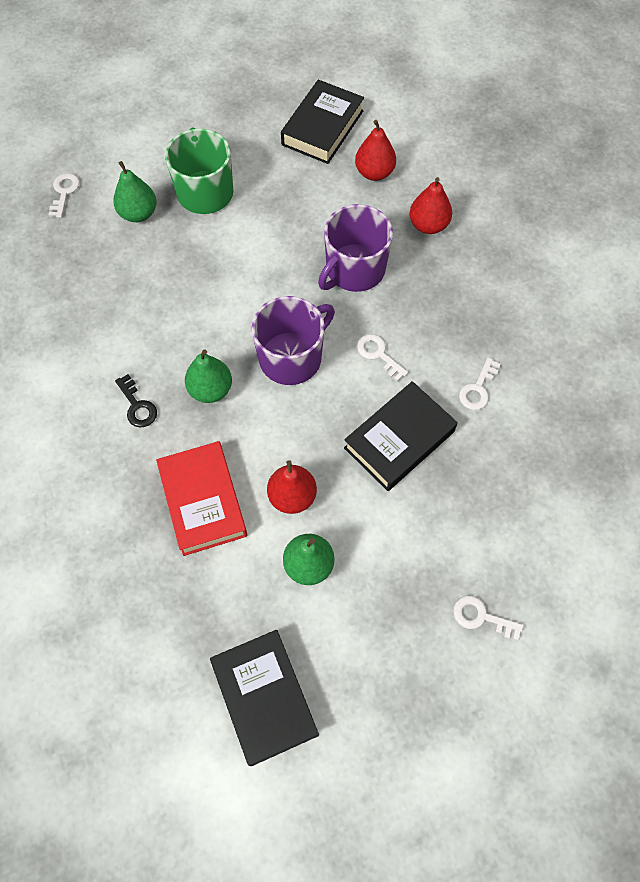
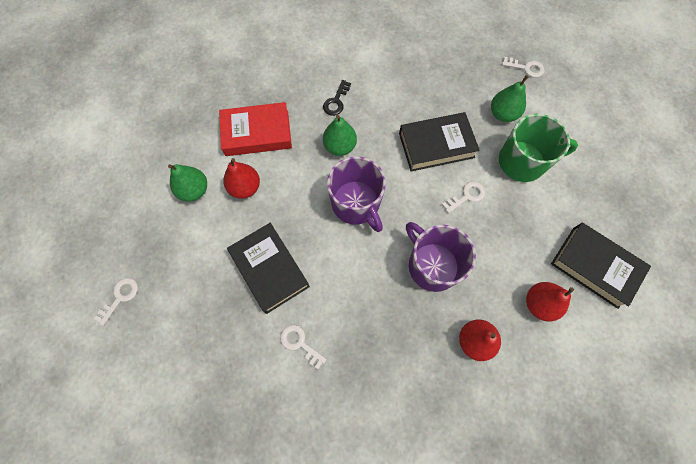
camera: 100 degrees right, 5 degrees up
(137, 406) = (336, 101): black key -> black key turned 45 degrees counterclockwise
(264, 698) = (121, 153): black book -> black book (436, 145)
(378, 354) = (347, 268): white key -> white key (467, 196)

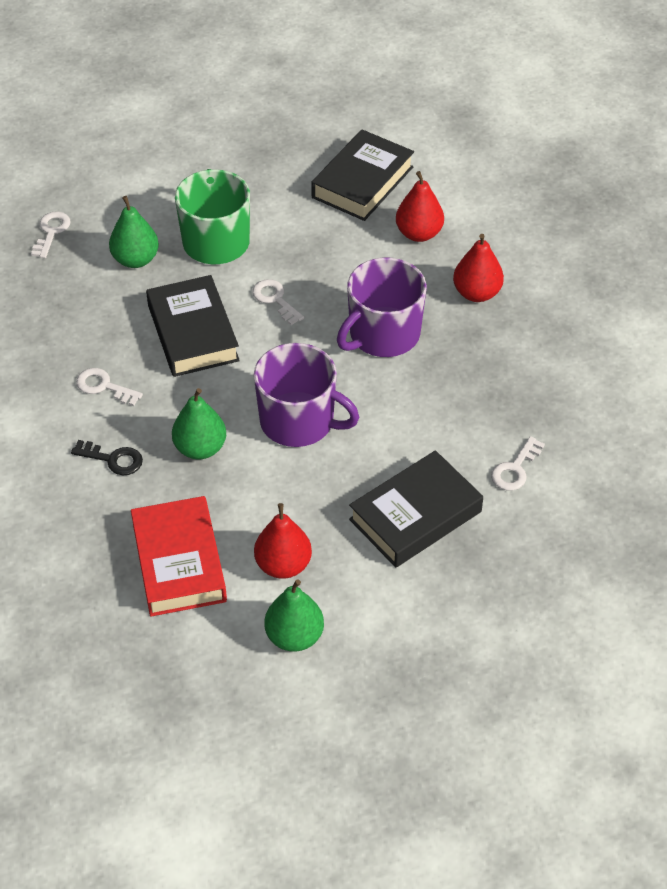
camera: 95 degrees left, 20 degrees down
(120, 297) = (490, 705): white key -> white key (103, 386)
(356, 204) = (299, 421): purple mug -> purple mug turned 60 degrees clockwise

